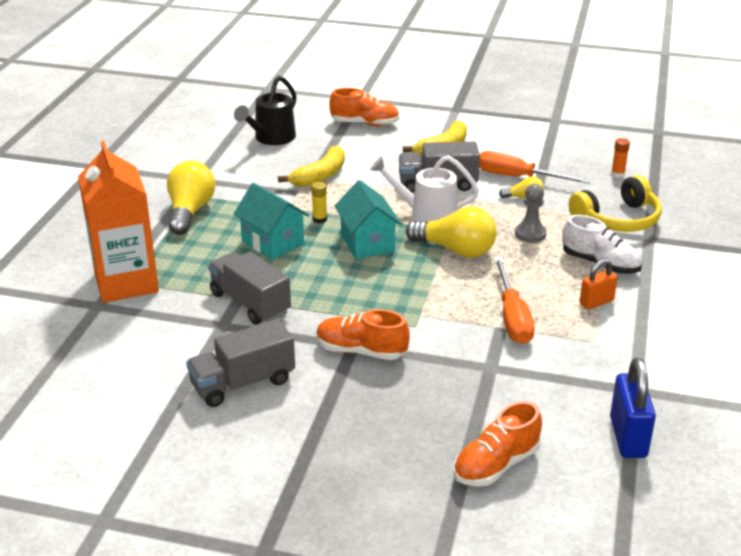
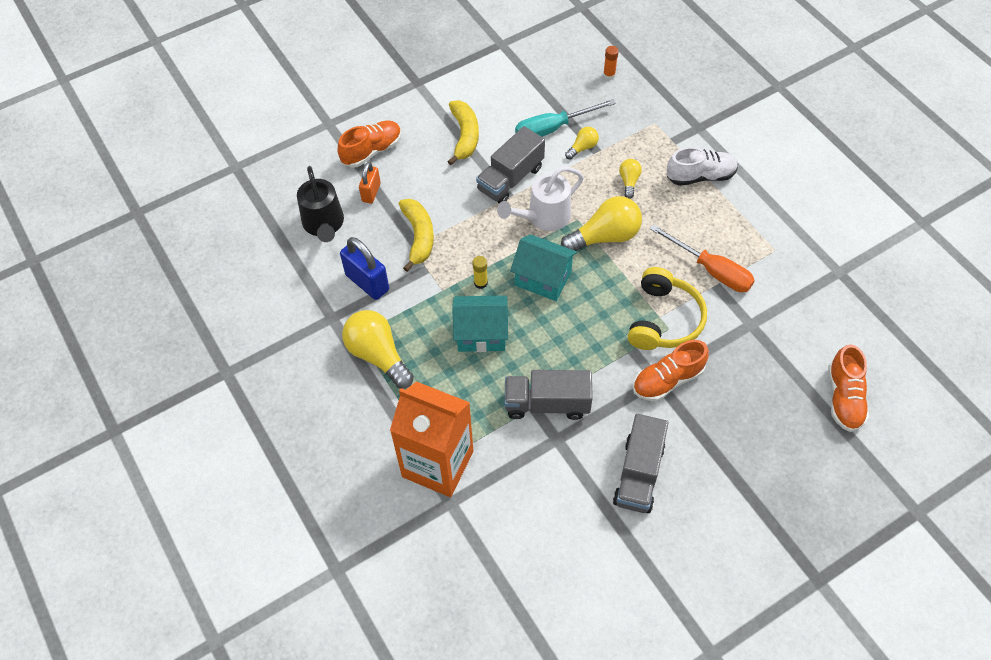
camera: 45 degrees left, 25 degrees up
(518, 177) = (553, 128): orange screwdriver -> turquoise screwdriver
(530, 234) = (629, 181): grey pawn -> yellow light bulb
(596, 302) = (738, 214): orange padlock -> orange padlock (371, 192)
(618, 219) = (661, 123): yellow headphones -> yellow headphones (664, 319)
(628, 437) = (876, 313): blue padlock -> blue padlock (367, 282)

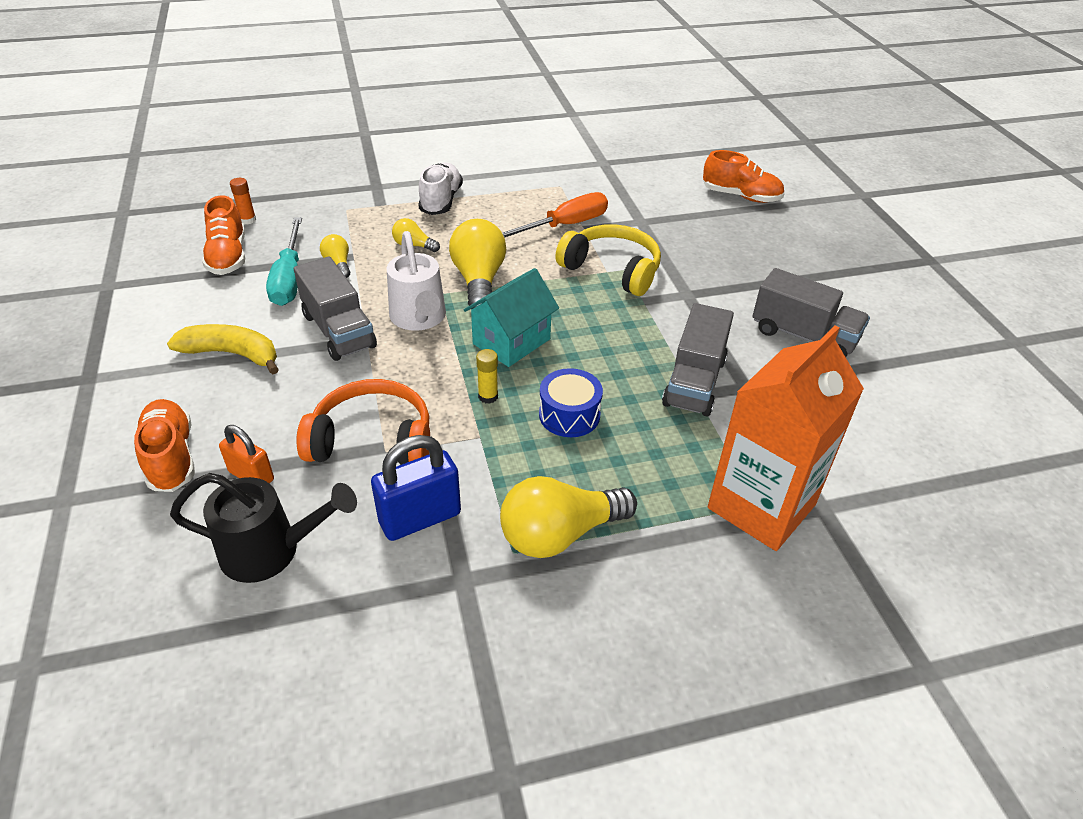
camera: 75 degrees left, 15 degrees down
(418, 236) = (372, 440): yellow banana -> orange headphones
(481, 334) = (569, 415): turquoise house -> blue drum
(667, 380) = (690, 287): orange shoe -> orange shoe (228, 256)

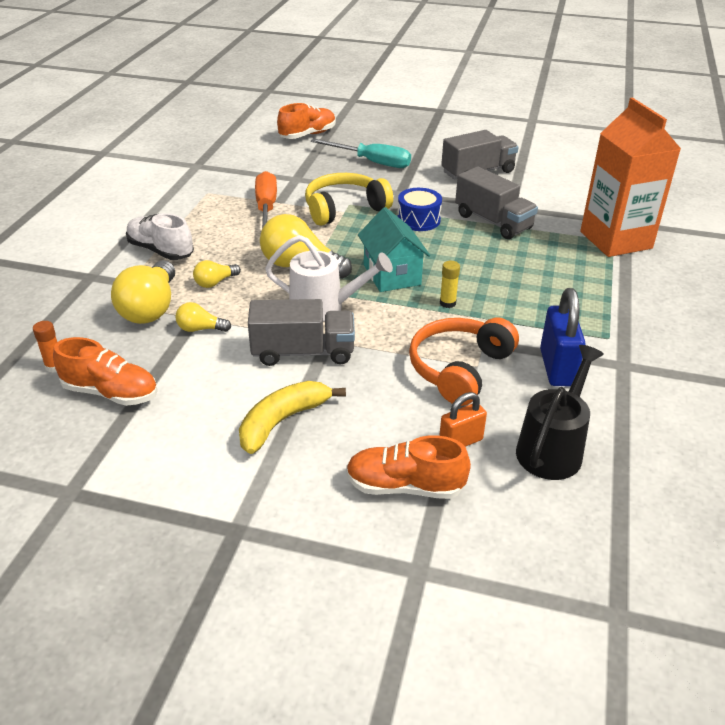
camera: 60 degrees left, 5 degrees down
(289, 278) = (193, 362): turquoise screwdriver -> turquoise screwdriver (371, 162)
(559, 534) = (602, 315): yellow light bulb -> yellow light bulb (150, 308)
(569, 415) = (492, 276): blue drum -> blue drum (418, 220)

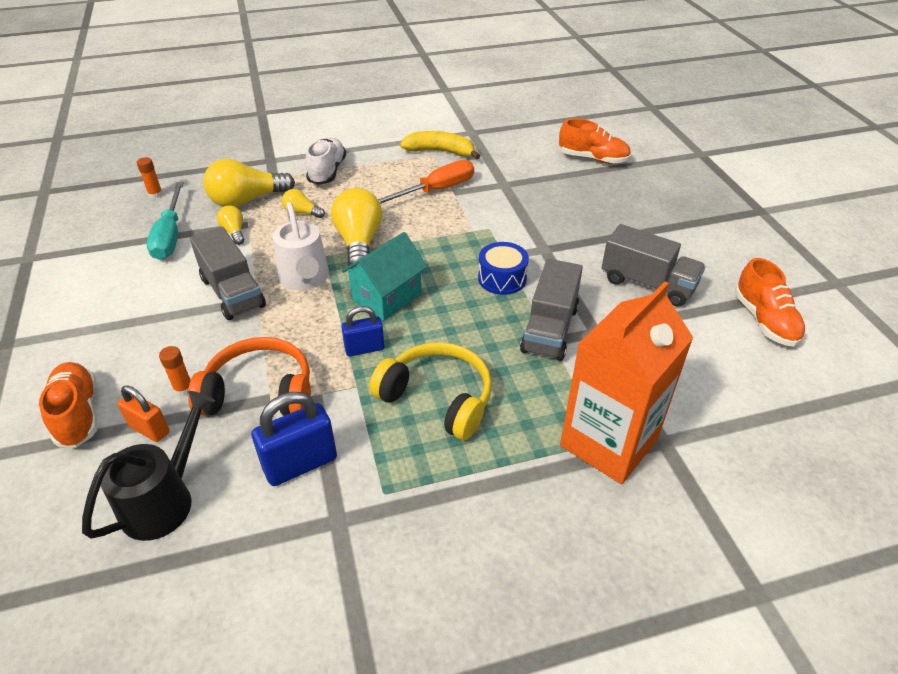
camera: 60 degrees right, 5 degrees up
(111, 393) = (136, 228): orange shoe -> orange shoe (765, 320)
(282, 421) = (136, 317): yellow banana -> yellow banana (440, 152)
(344, 209) = (478, 229): yellow headphones -> yellow headphones (437, 398)
(371, 162) = (584, 211): turquoise screwdriver -> turquoise screwdriver (170, 235)
(420, 411) = (183, 388): none -> orange glue stick
(447, 303) = (364, 349): yellow glue stick -> blue padlock
(553, 447) = (165, 499): black watering can -> black watering can turned 60 degrees counterclockwise

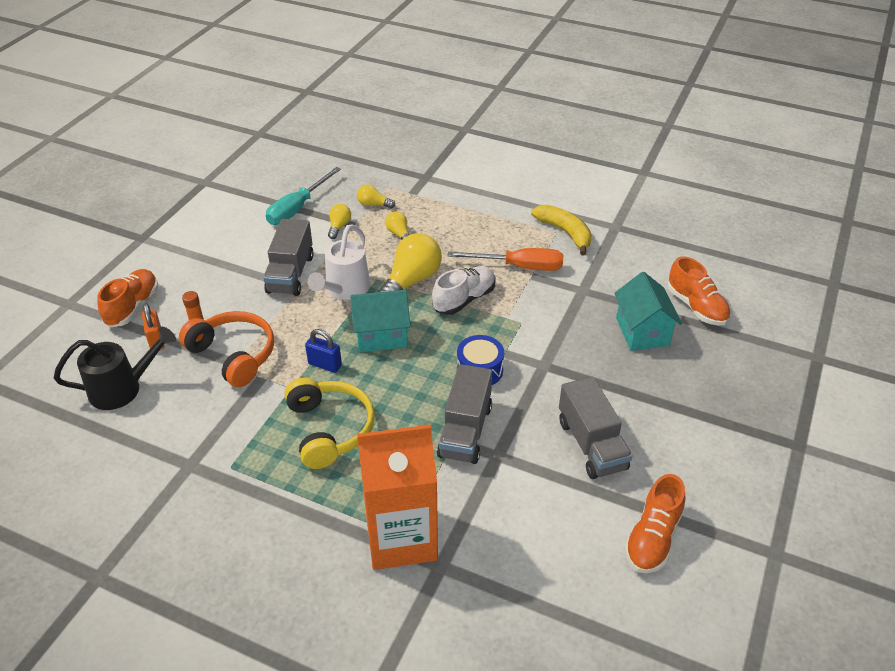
camera: 40 degrees right, 0 degrees up
(155, 194) = (321, 169): orange glue stick -> none
(247, 200) = (373, 204): yellow light bulb -> yellow light bulb, size x0.51
(300, 464) = (207, 416): blue padlock -> none
(327, 171) = (455, 208): white shoe -> white shoe (464, 299)
(549, 329) = (465, 431): grey truck -> grey truck turned 45 degrees counterclockwise
(580, 191) = (642, 332): none -> turquoise house

